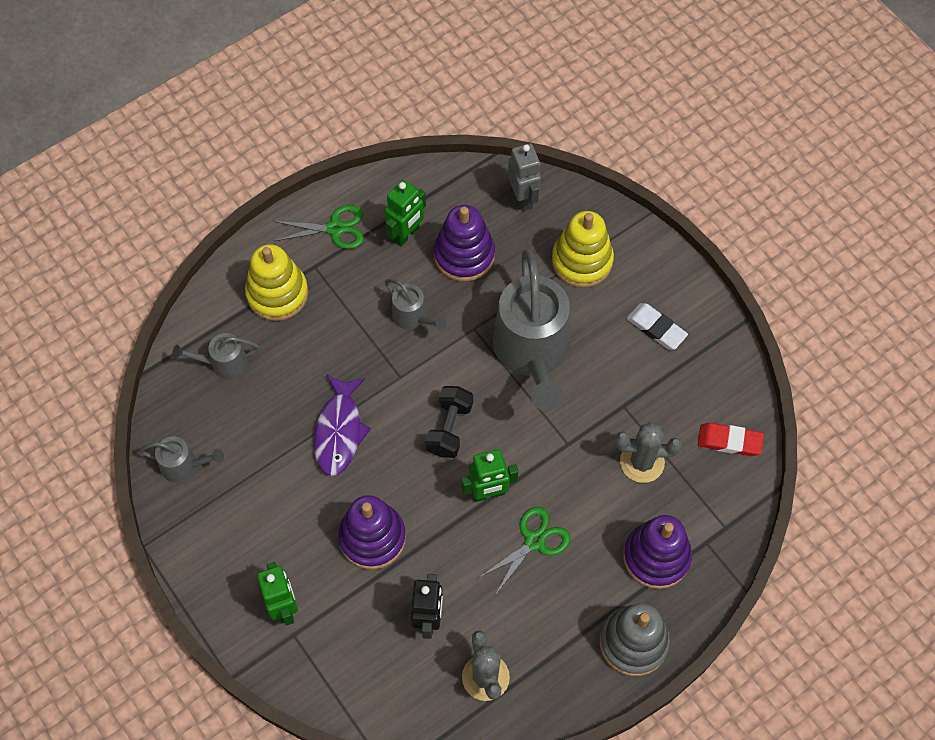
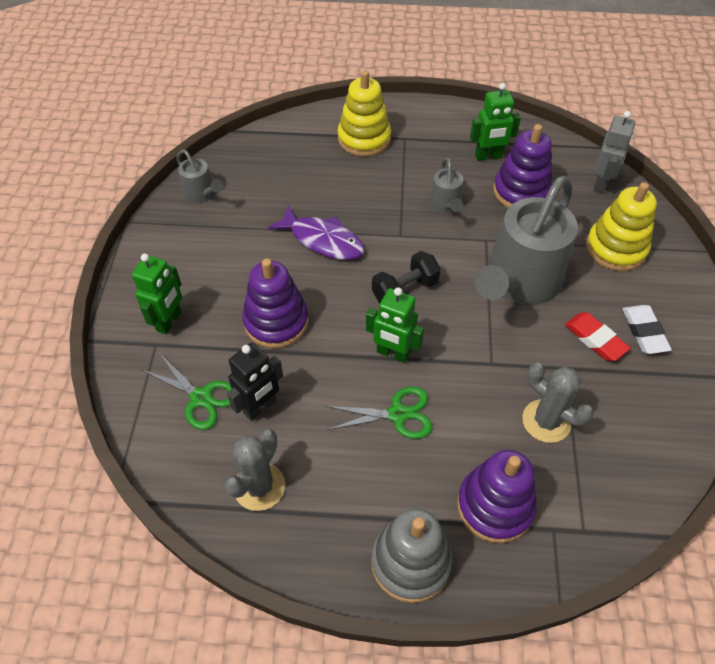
camera: 40 degrees right, 10 degrees down
(224, 363) = (289, 155): grey watering can -> none
(335, 228) = (440, 126): green scissors -> green scissors (201, 398)
(339, 431) = (323, 240): purple fish -> purple fish turned 105 degrees counterclockwise
(729, 441) = (646, 461): red eraser -> red eraser (595, 339)

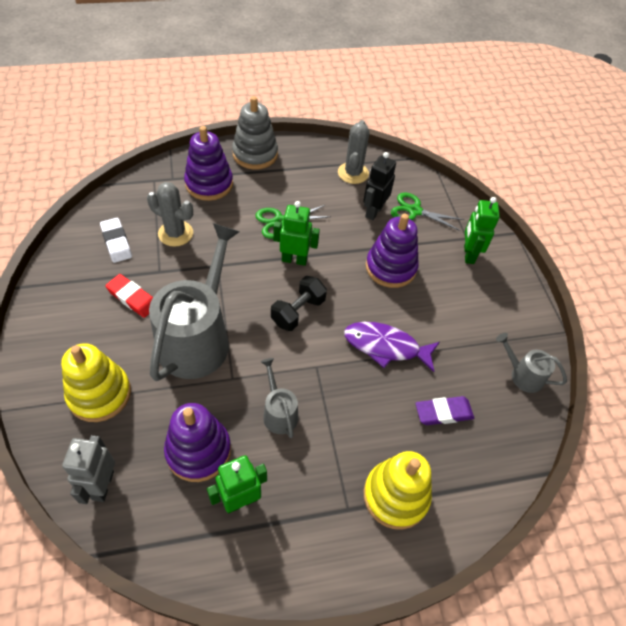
camera: 160 degrees right, 0 degrees up
(295, 180) = (443, 413): none -> purple eraser
(644, 331) = (88, 312): white eraser -> white eraser (116, 242)

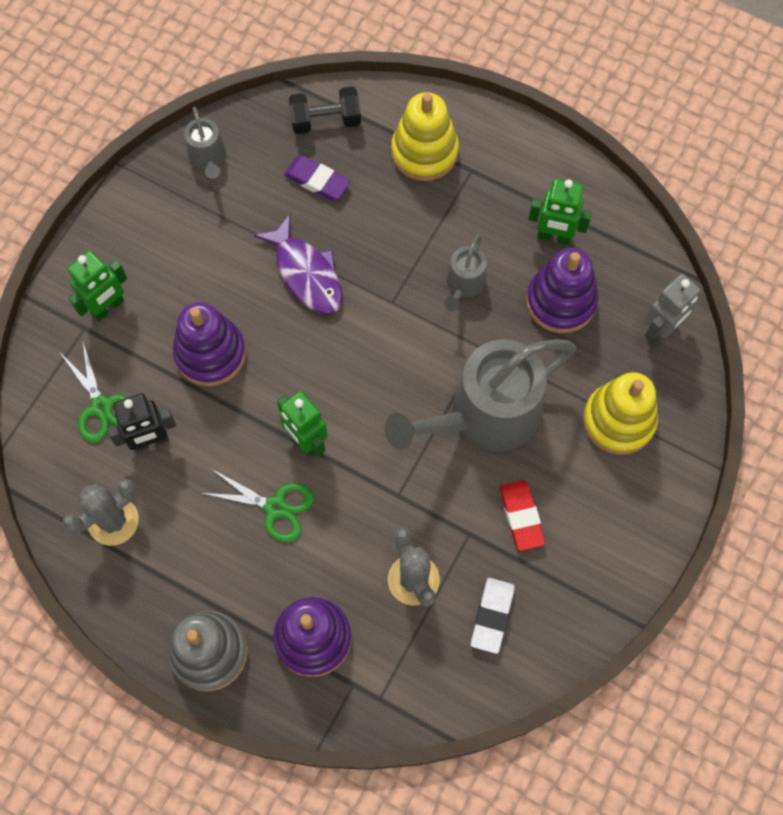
camera: 135 degrees left, 15 degrees up
(298, 311) = (359, 373): black dumbbell -> black dumbbell (325, 120)

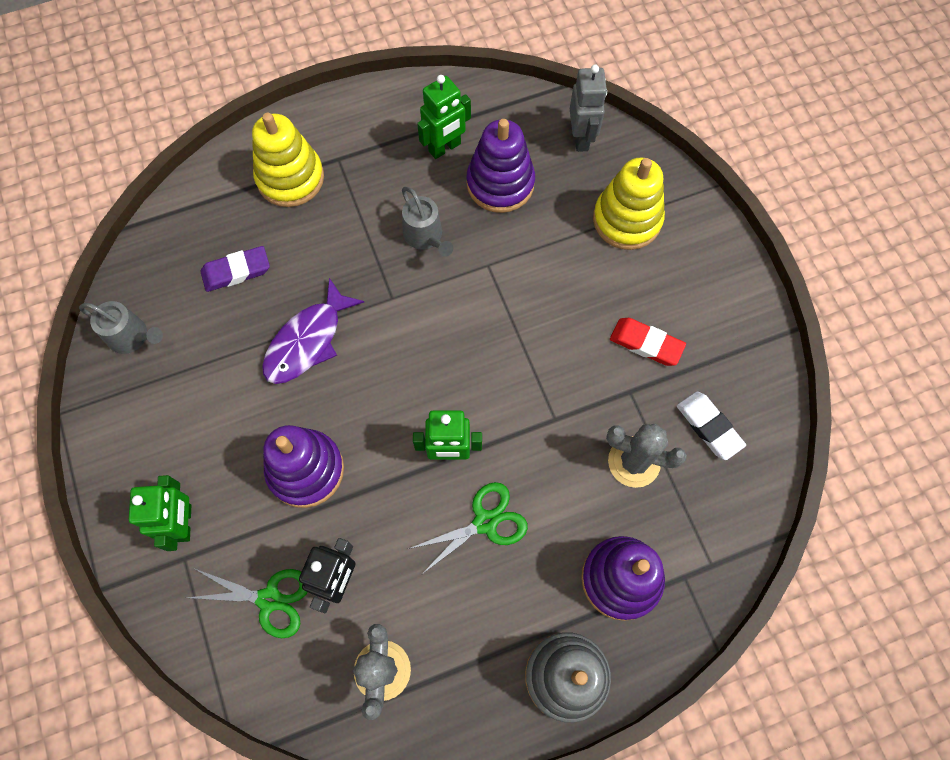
camera: 50 degrees left, 0 degrees up
(306, 274) = (308, 341): purple fish -> purple fish turned 120 degrees clockwise
(325, 120) = (192, 225): black dumbbell -> none
(485, 416) = (544, 305): grey watering can -> none

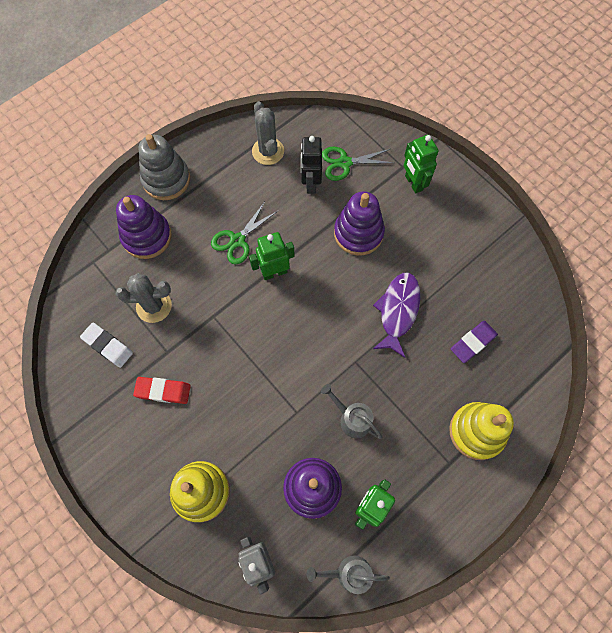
camera: 160 degrees right, 0 degrees up
(132, 337) = (513, 274): grey watering can -> grey watering can (349, 573)

